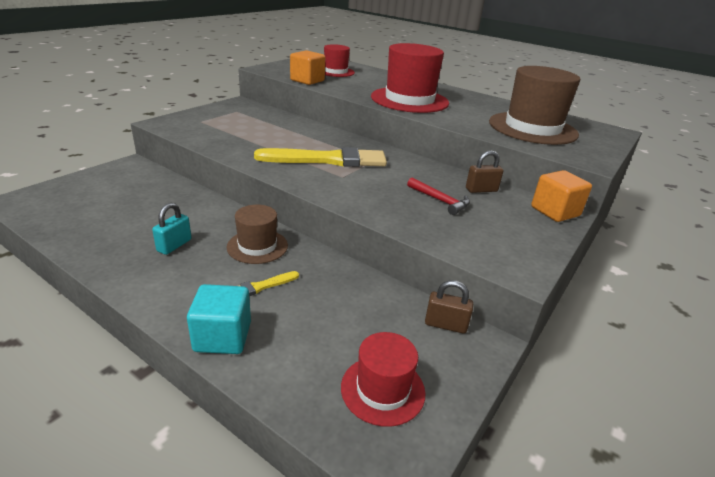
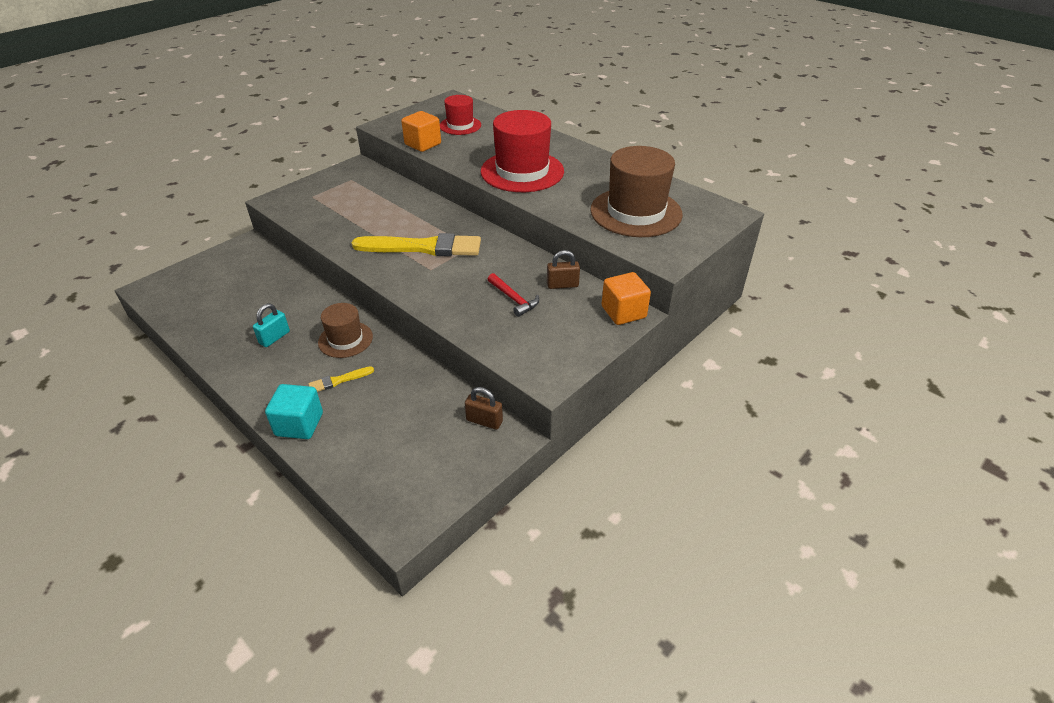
camera: 10 degrees right, 10 degrees up
(382, 389) = (410, 472): red hat -> none

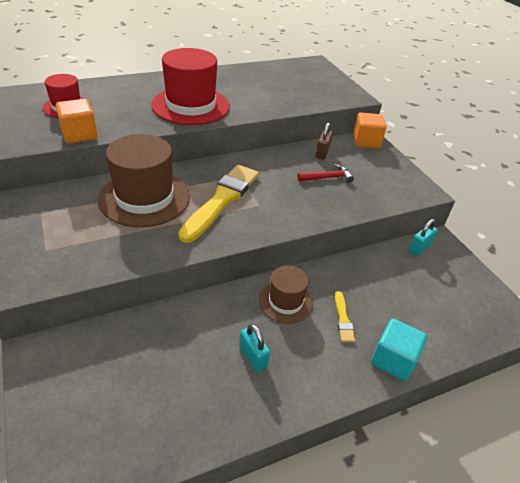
camera: 70 degrees left, 0 degrees up
(484, 421) = (419, 248): brown padlock -> turquoise padlock
(636, 212) = (292, 87): brown hat -> brown hat (144, 198)

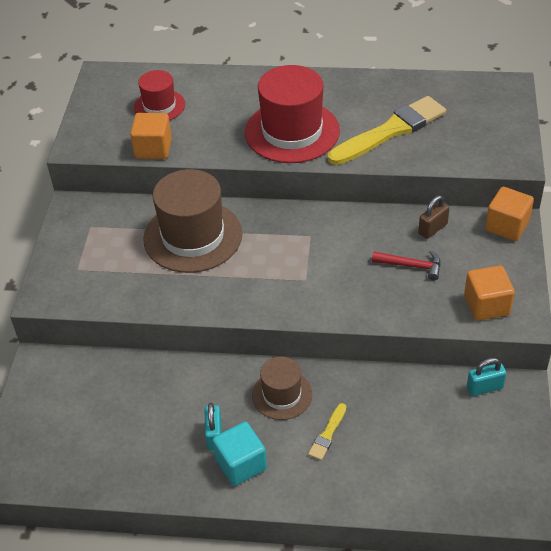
camera: 35 degrees right, 5 degrees up
(222, 200) = (269, 261): yellow brush -> yellow brush (390, 131)
(393, 360) = (347, 492): turquoise cube -> turquoise cube (241, 464)
(396, 189) = (486, 305): none -> orange cube

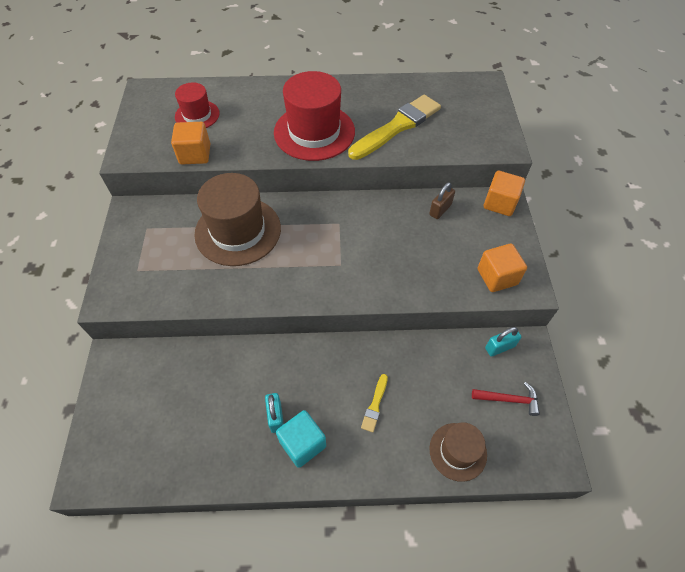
camera: 10 degrees left, 10 degrees up
(282, 395) = (330, 370): brown hat -> brown hat (458, 451)
(411, 266) = (428, 245): red hammer -> red hammer (509, 399)

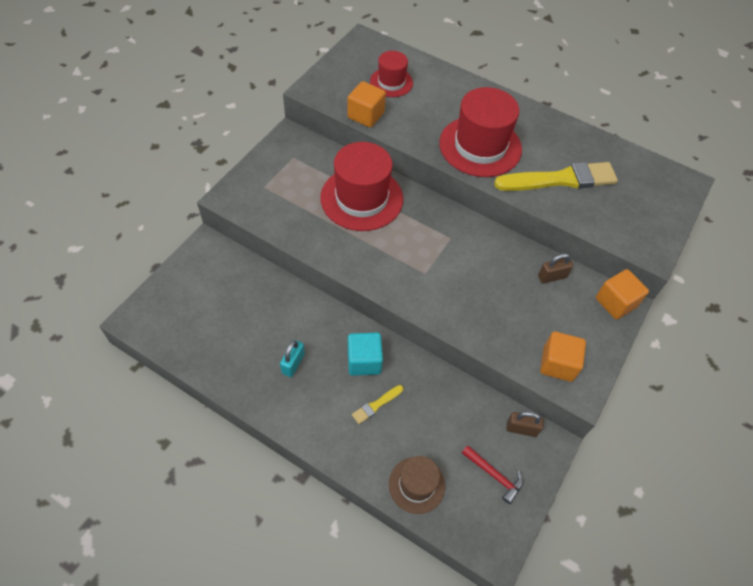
camera: 30 degrees right, 0 degrees up
(238, 231) = (361, 198): brown hat -> red hat
(302, 443) = (298, 396): turquoise cube -> turquoise cube (364, 361)
(499, 347) = (521, 429): turquoise padlock -> brown padlock

